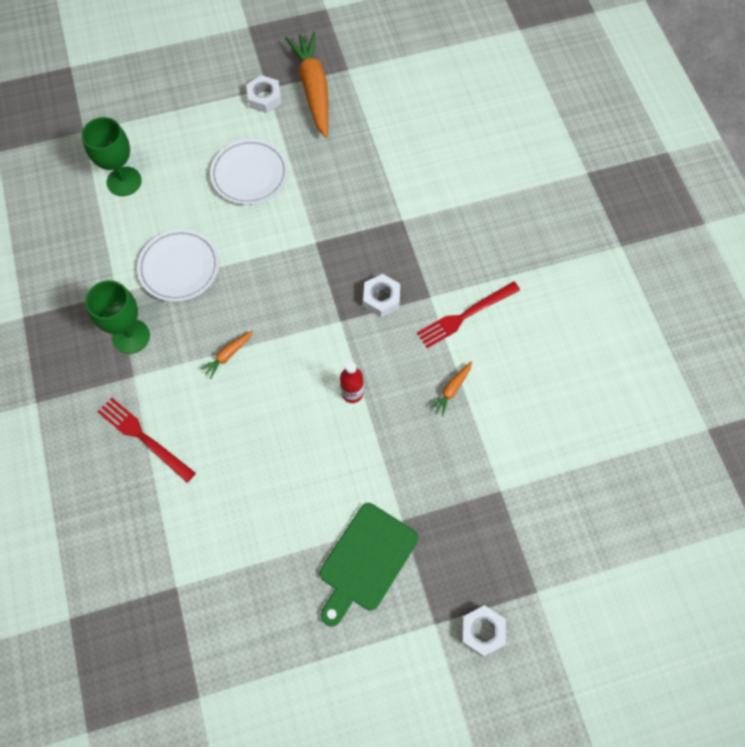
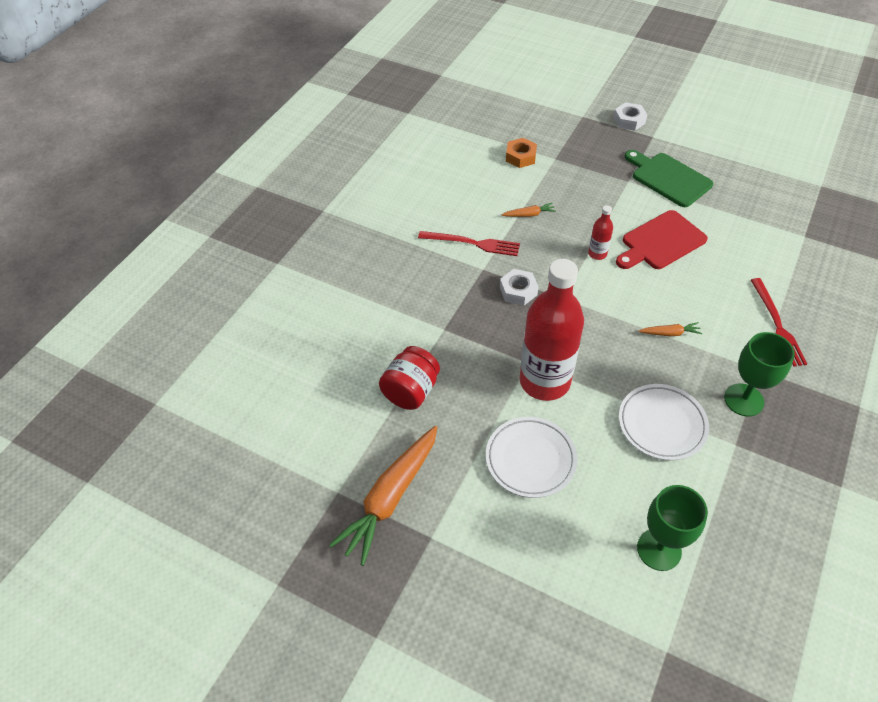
camera: 135 degrees left, 15 degrees down
(264, 98) = (444, 528): white nut -> none
(289, 236) = (544, 381): none -> red bottle
(307, 457) = (661, 242): none -> red cutting board
(366, 561) = (668, 178): green cutting board -> green cutting board turned 120 degrees counterclockwise
(373, 158) = (411, 391): none -> red jar
(534, 462) = (520, 157): none -> orange nut

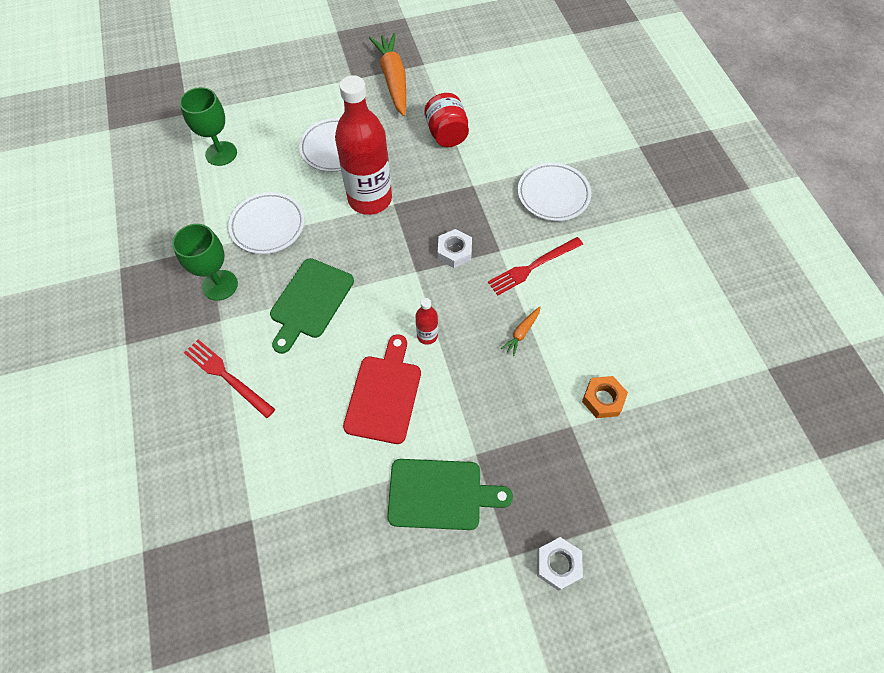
camera: 135 degrees right, 10 degrees up
(392, 277) = (553, 195): none -> white plate
(670, 333) = (310, 302): orange carrot -> green cutting board

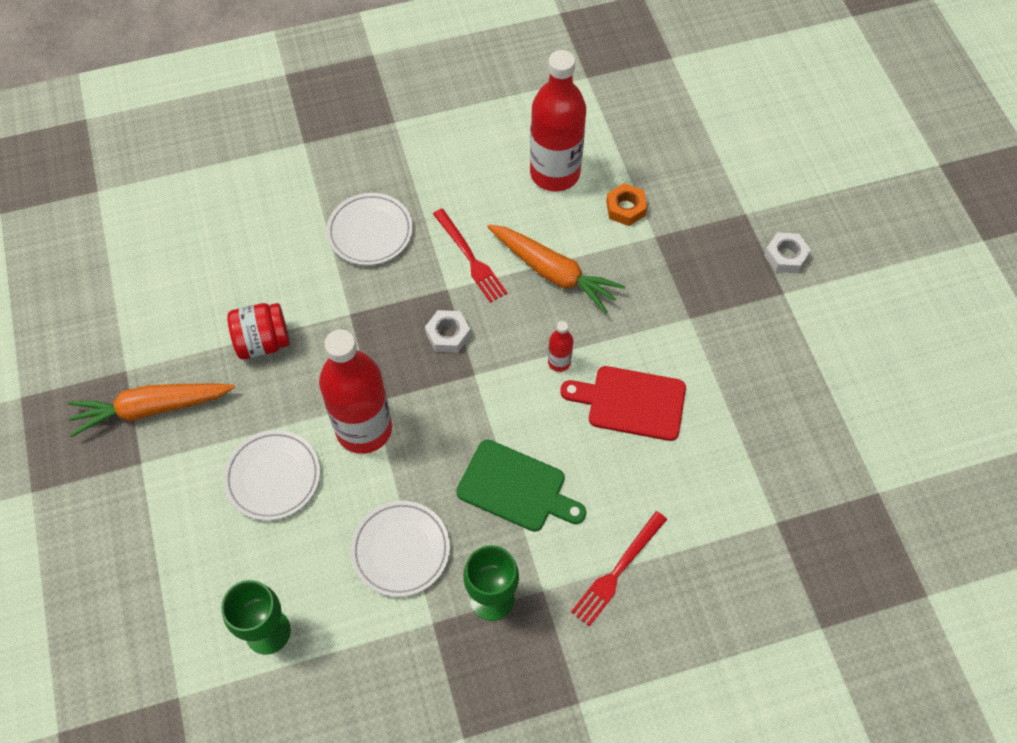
camera: 90 degrees left, 0 degrees up
(440, 494) = (732, 349): green cutting board -> none
(521, 333) = (553, 272): orange carrot -> orange carrot, size x2.29
(637, 336) = (555, 173): none -> red bottle

